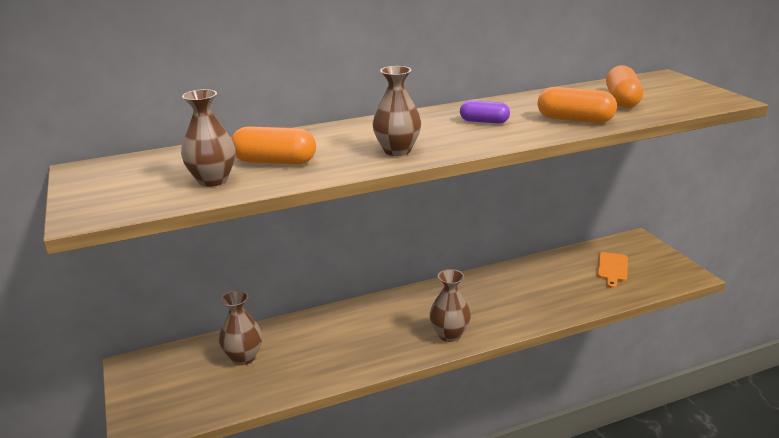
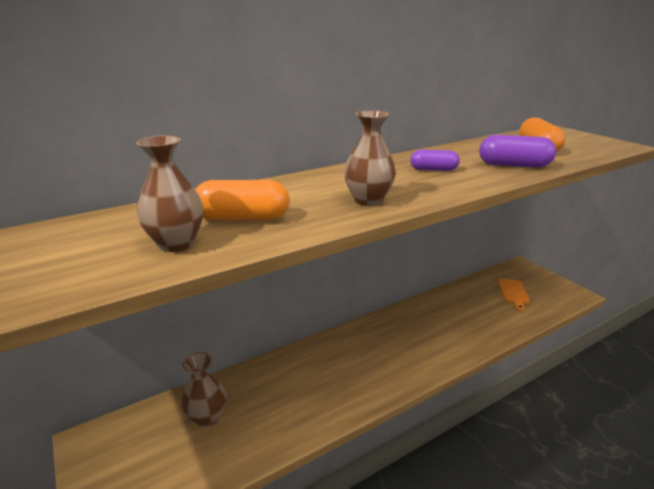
camera: 10 degrees left, 0 degrees up
(449, 334) = (401, 370): brown vase -> none
(575, 120) = (514, 165): orange capsule -> purple capsule

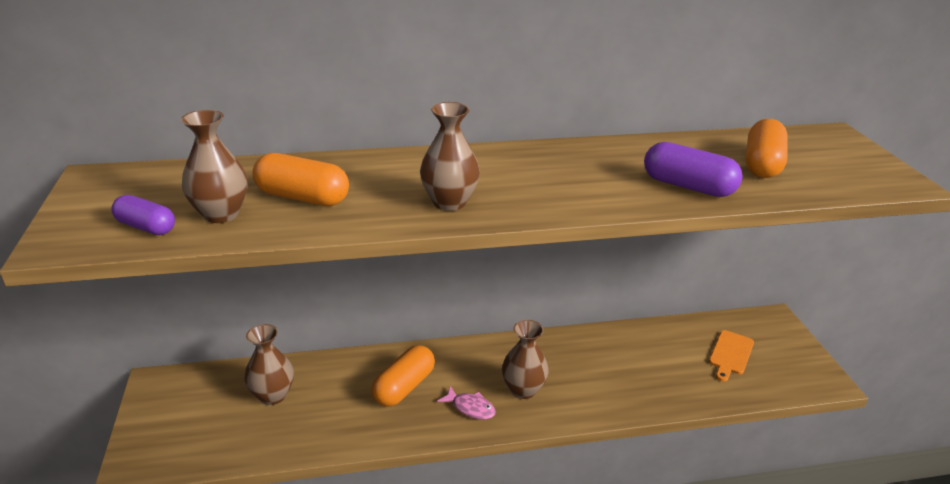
camera: 20 degrees right, 5 degrees up
(314, 377) = (404, 387): none -> orange capsule
(375, 378) = (470, 408): none -> pink fish
(403, 353) = (523, 390): none -> brown vase
(433, 169) = (574, 173): purple capsule -> purple capsule (146, 227)

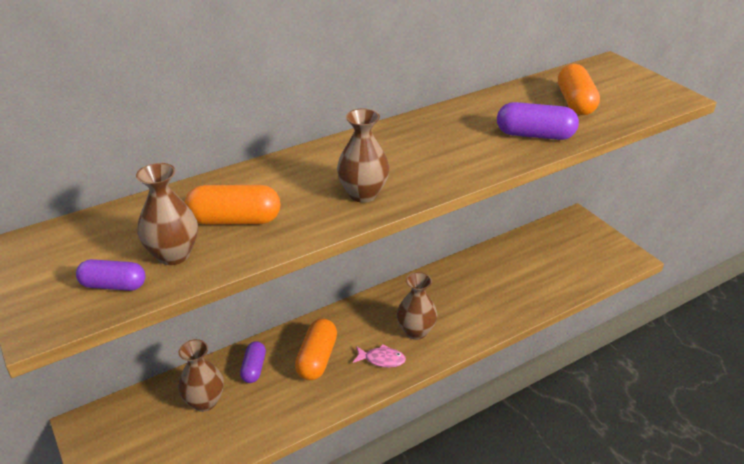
camera: 20 degrees left, 5 degrees up
(337, 378) = (254, 368): none -> purple capsule
(730, 354) = (557, 256): orange cutting board -> none

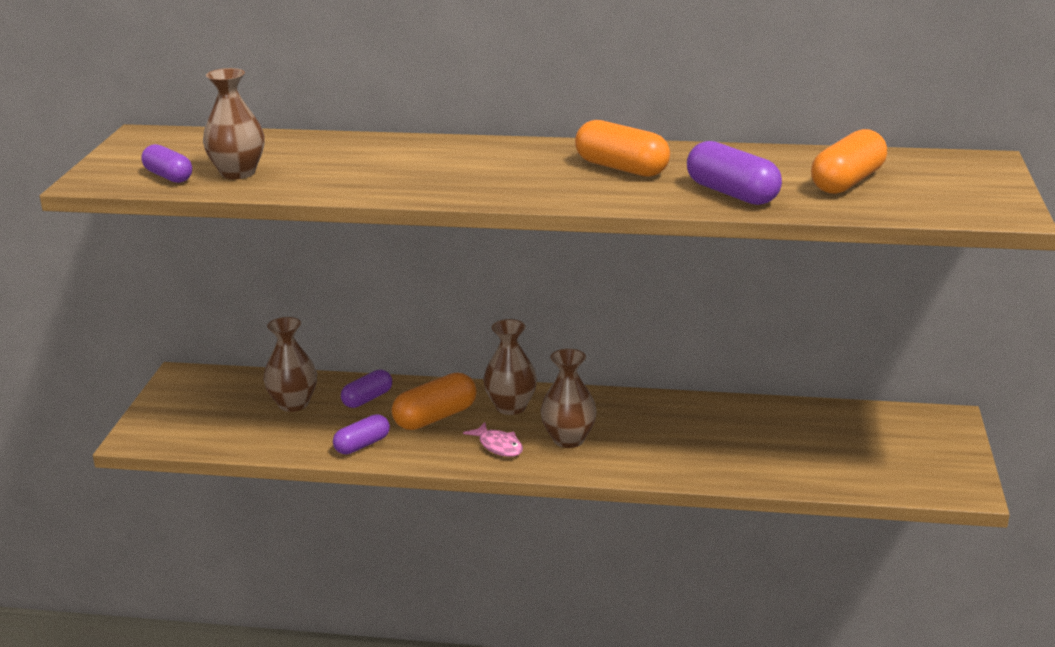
camera: 40 degrees right, 10 degrees down
(234, 220) = (320, 167): orange capsule -> orange capsule (621, 168)
(295, 409) = (362, 445): none -> purple capsule
(363, 194) = (459, 183): brown vase -> brown vase (511, 407)

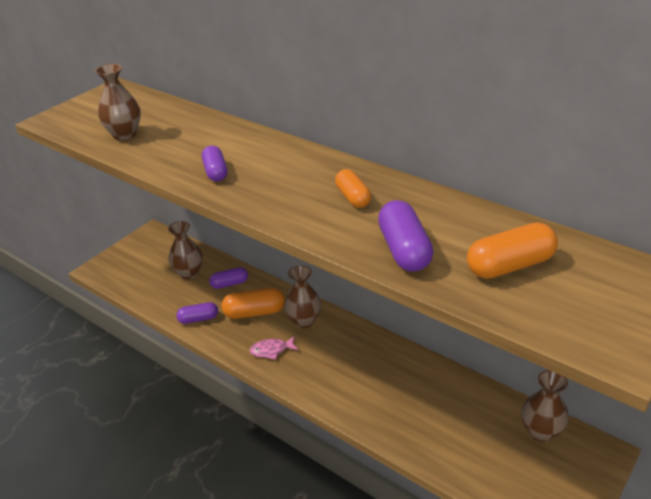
camera: 30 degrees right, 10 degrees up
(168, 176) = (88, 127): purple capsule -> purple capsule (215, 172)
(498, 446) = (271, 350): pink fish -> pink fish turned 90 degrees clockwise
(568, 439) = (317, 362): brown vase -> brown vase (540, 431)
(621, 168) = (353, 197): orange capsule -> orange capsule, size x0.65

